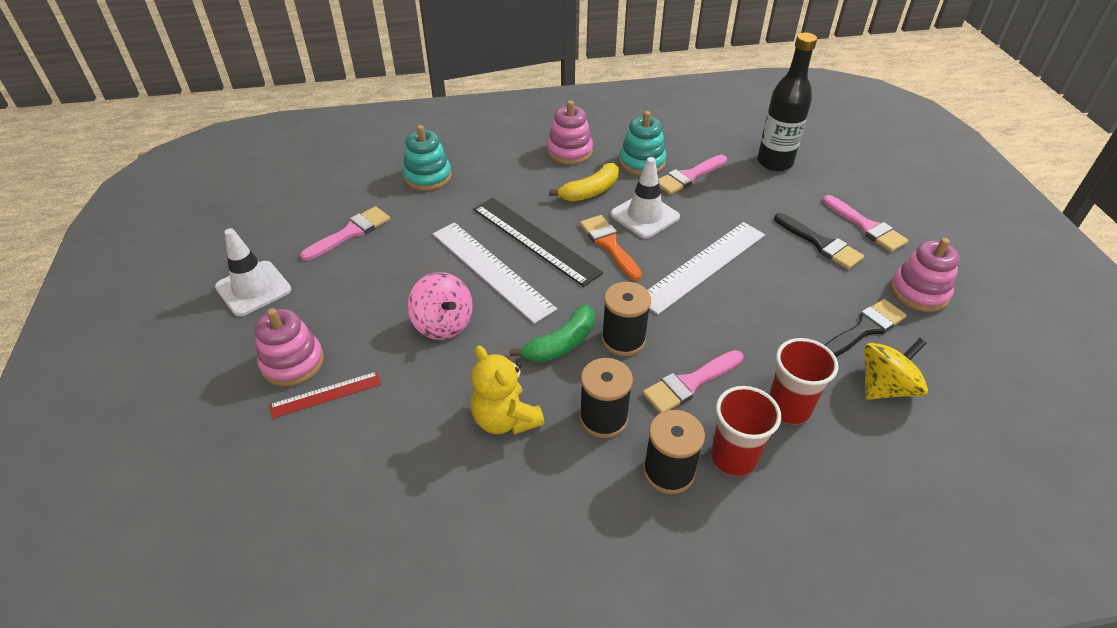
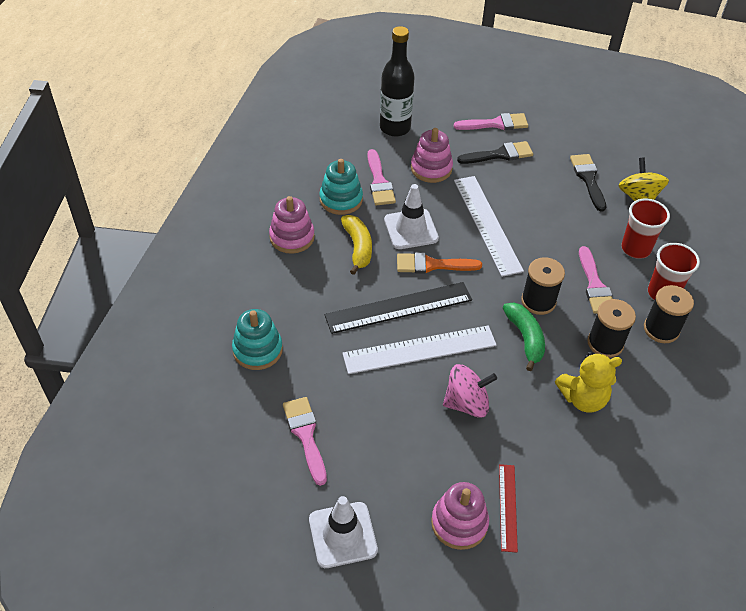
camera: 65 degrees left, 5 degrees up
(919, 292) = (569, 137): pink stacking toy -> pink stacking toy (431, 168)

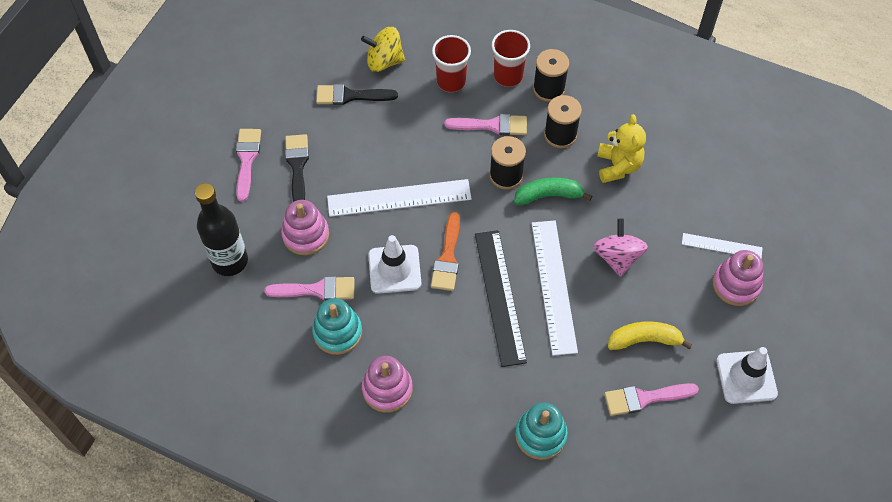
camera: 80 degrees left, 10 degrees up
(358, 247) = (413, 324): yellow banana -> yellow banana (644, 340)
(508, 507) = (721, 246): red ruler -> white ruler

